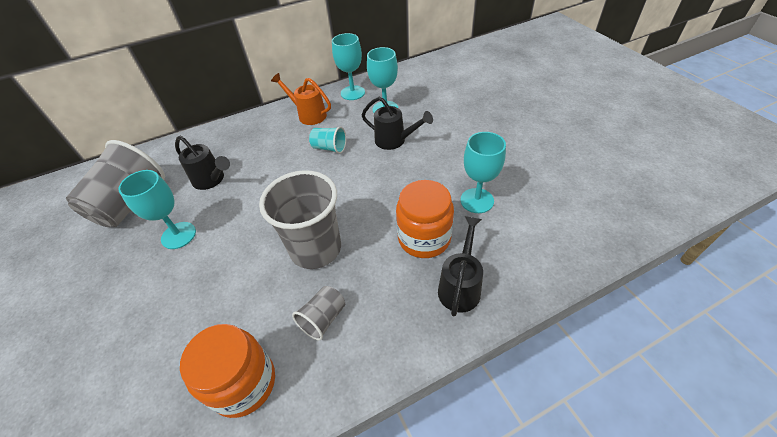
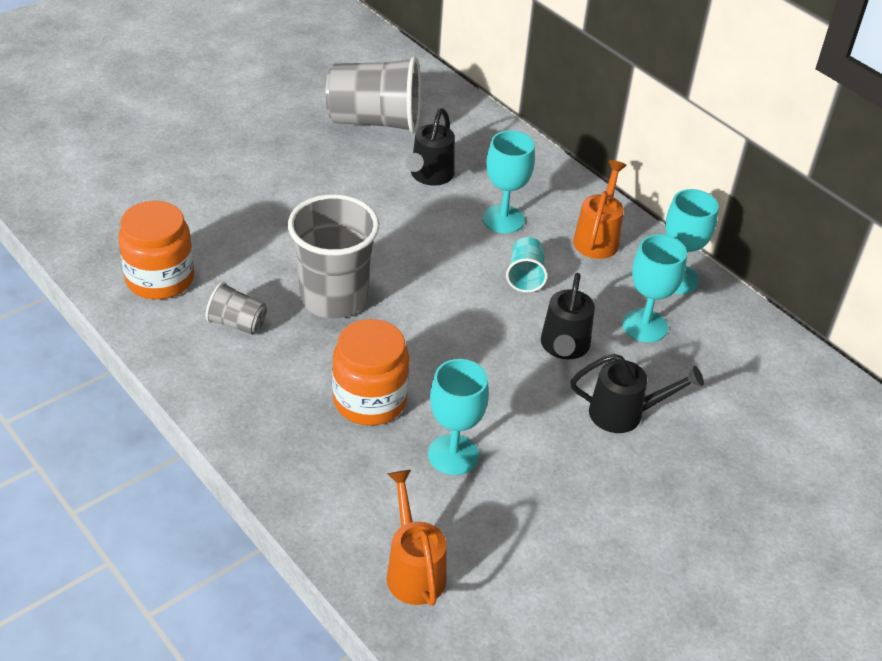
camera: 70 degrees right, 5 degrees down
(178, 235) = (333, 176): turquoise goblet -> turquoise goblet (503, 219)
(460, 286) = (297, 442): black watering can -> black watering can (624, 414)
(573, 231) = (413, 570): none -> orange watering can

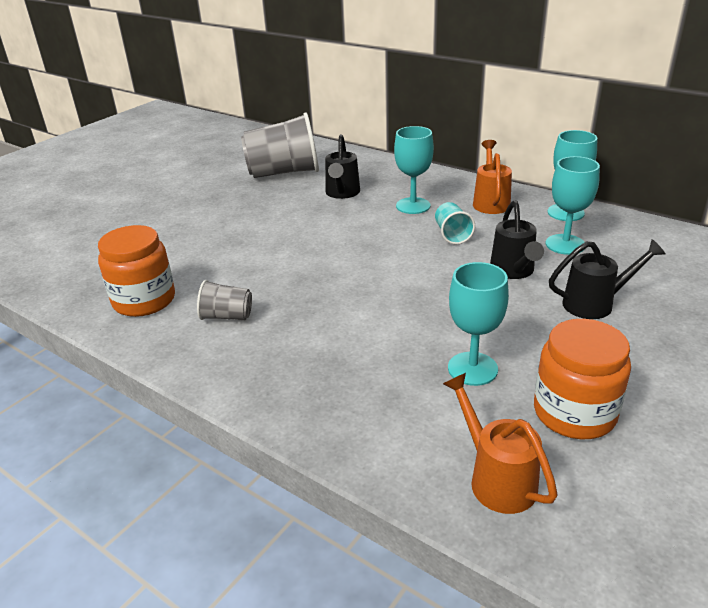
camera: 10 degrees left, 10 degrees down
(333, 298) = (304, 281): grey cup -> none
(369, 400) = (373, 345): orange jar -> orange jar (574, 413)

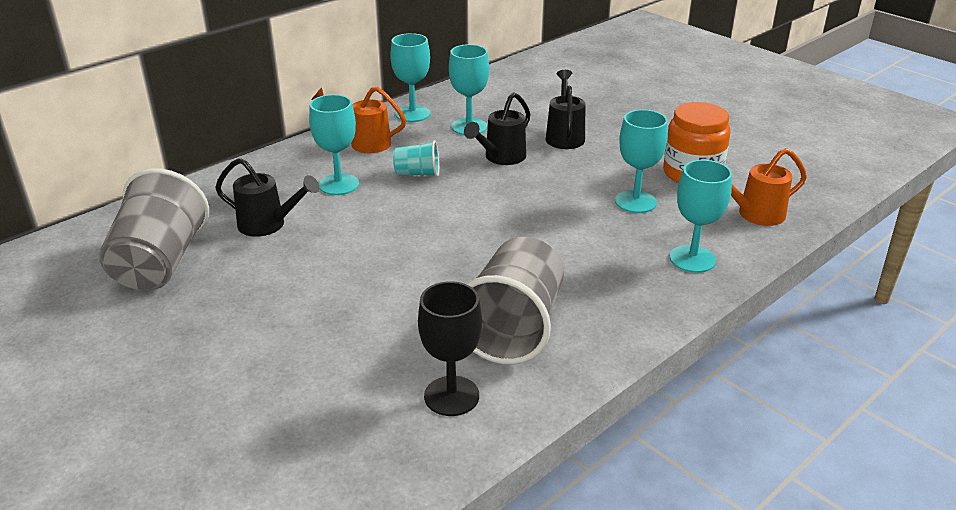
camera: 80 degrees left, 0 degrees up
(144, 300) = (451, 396): orange jar -> black goblet
(227, 316) = (513, 328): grey cup -> grey cup, size x2.06
(366, 420) = (692, 259): none -> turquoise goblet
(513, 271) = (501, 157): black watering can -> black watering can turned 120 degrees clockwise

